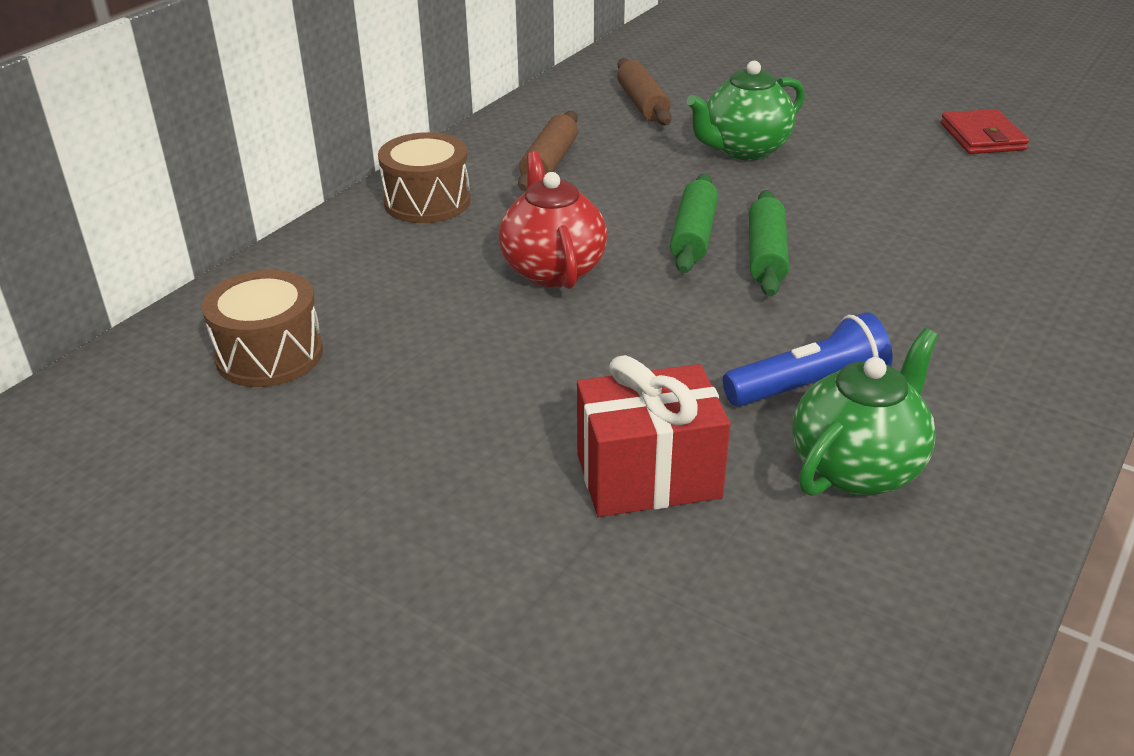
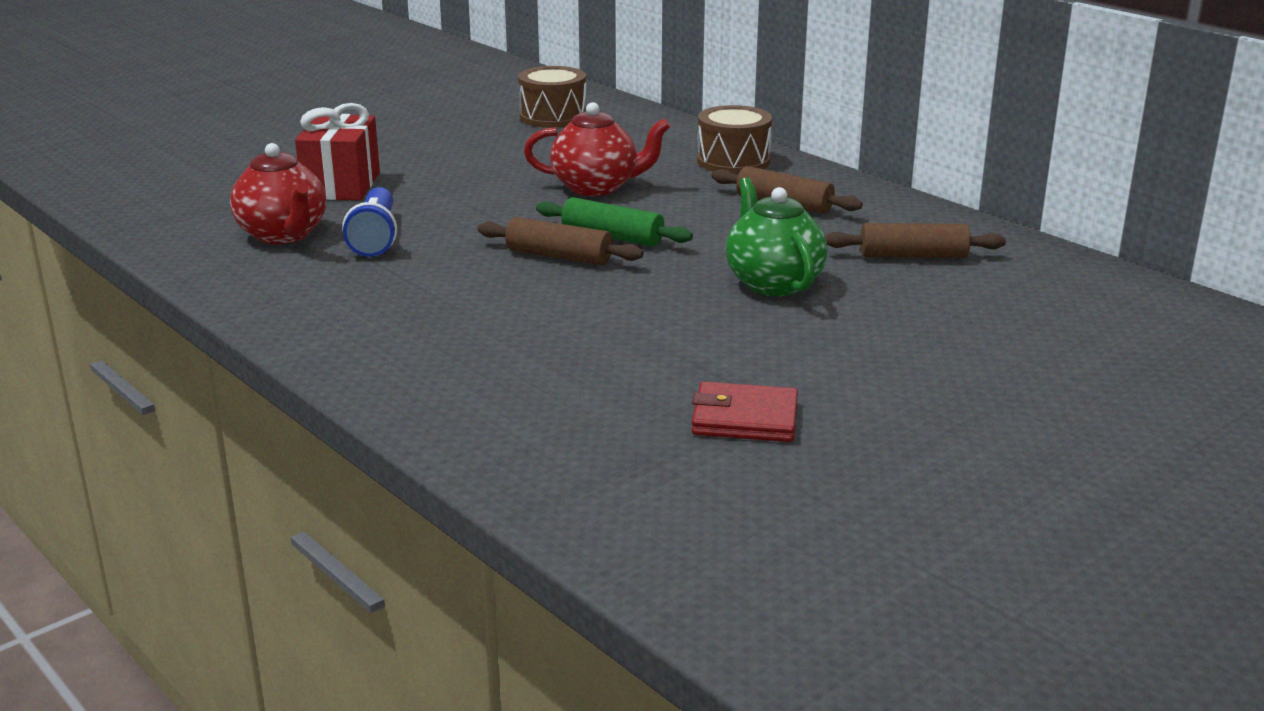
camera: 105 degrees right, 10 degrees down
(766, 255) = (559, 256): green rolling pin -> brown rolling pin
(857, 467) = (283, 235): green teapot -> red teapot

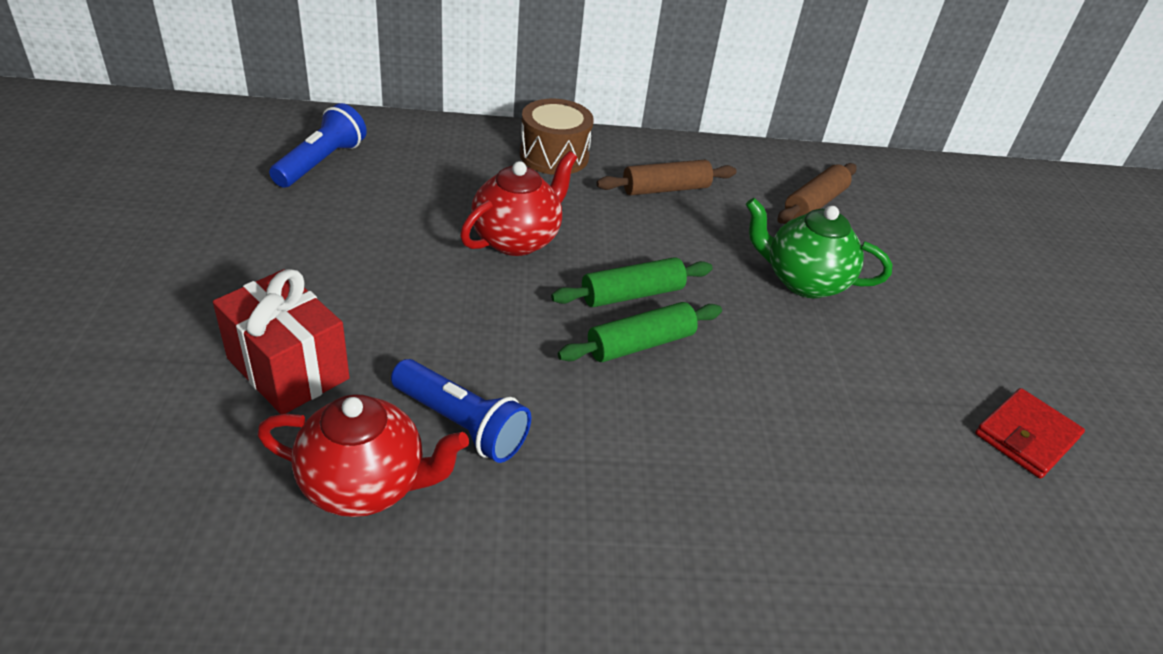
camera: 55 degrees left, 15 degrees up
(553, 117) = (321, 162): brown drum -> blue flashlight
(559, 256) = (640, 344): brown rolling pin -> green rolling pin

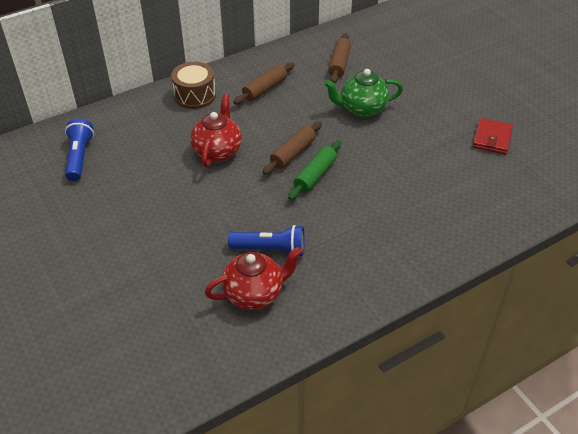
camera: 25 degrees left, 5 degrees up
(288, 368) = (173, 265): red gift -> none
(632, 294) = (293, 153): green rolling pin -> brown rolling pin

